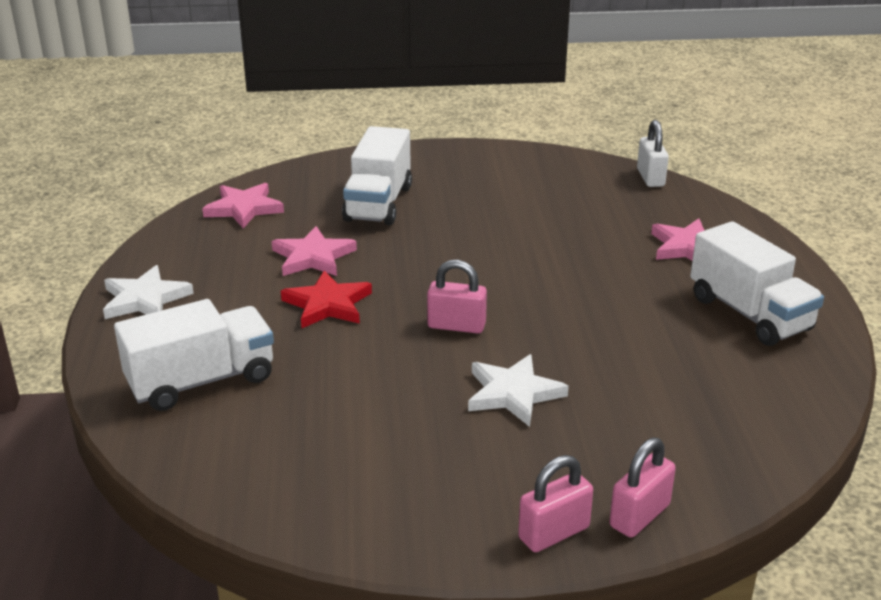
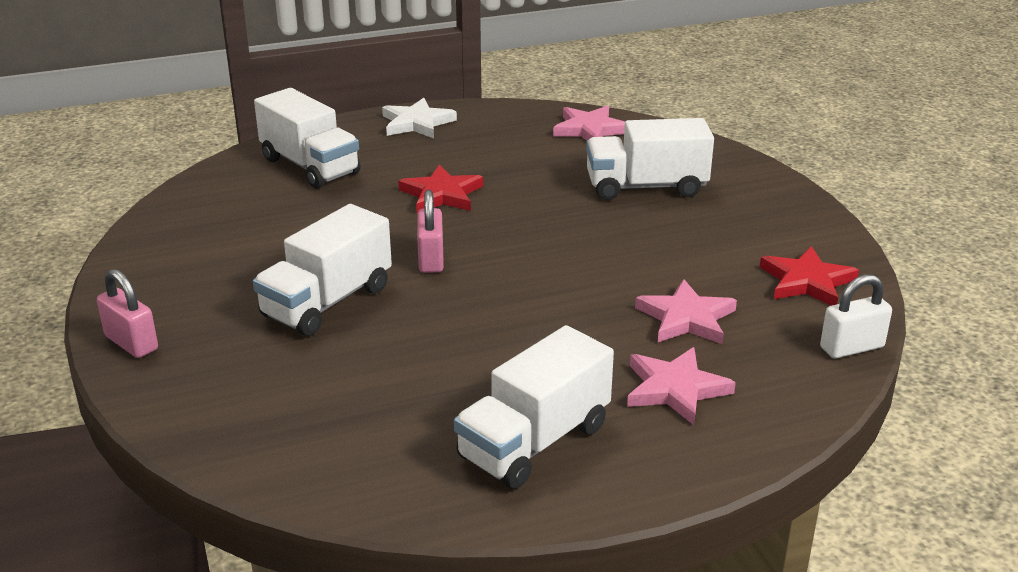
camera: 75 degrees right, 0 degrees up
(313, 257) = (520, 174): pink star -> pink star (686, 318)
(513, 393) = (327, 302): white star -> white truck
(560, 173) = (806, 281): none -> red star
(639, 516) = (154, 385): pink padlock -> none

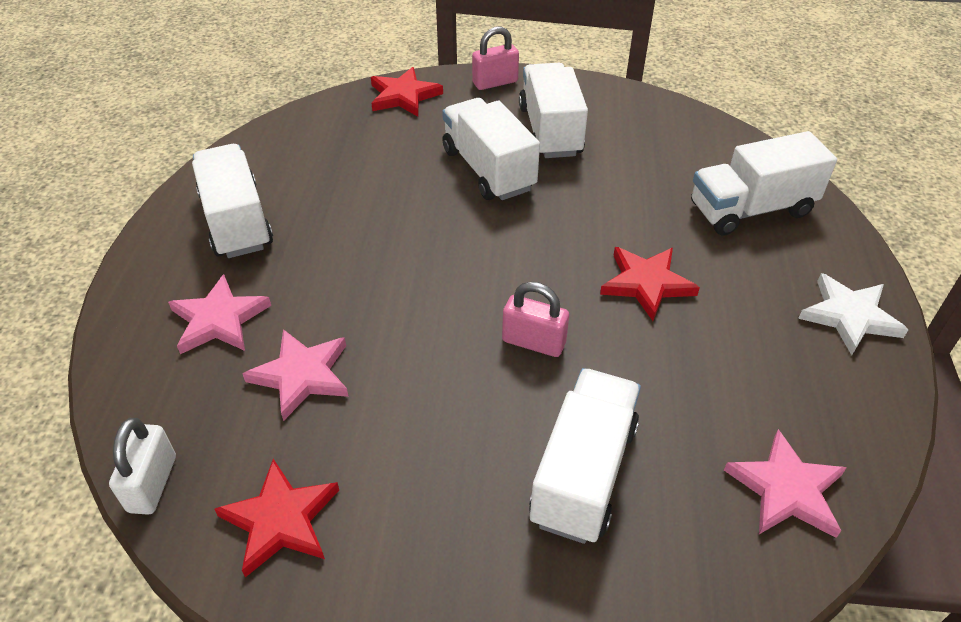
camera: 115 degrees right, 15 degrees up
(194, 406) = (403, 96): none -> red star
(230, 282) = (550, 131): none -> white truck
(431, 259) = (519, 241): pink padlock -> pink padlock (533, 342)

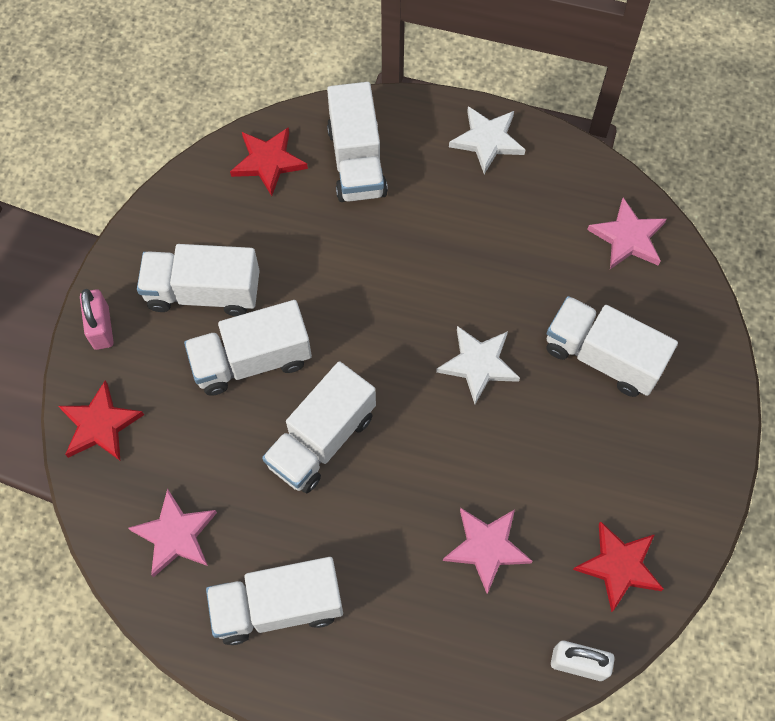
camera: 80 degrees left, 20 degrees up
(219, 320) = (412, 619): pink star -> pink star (175, 535)
(413, 227) = (321, 440): none -> white truck
(533, 342) = (478, 364): pink padlock -> white star
(646, 284) = (429, 266): red star -> red star (268, 162)

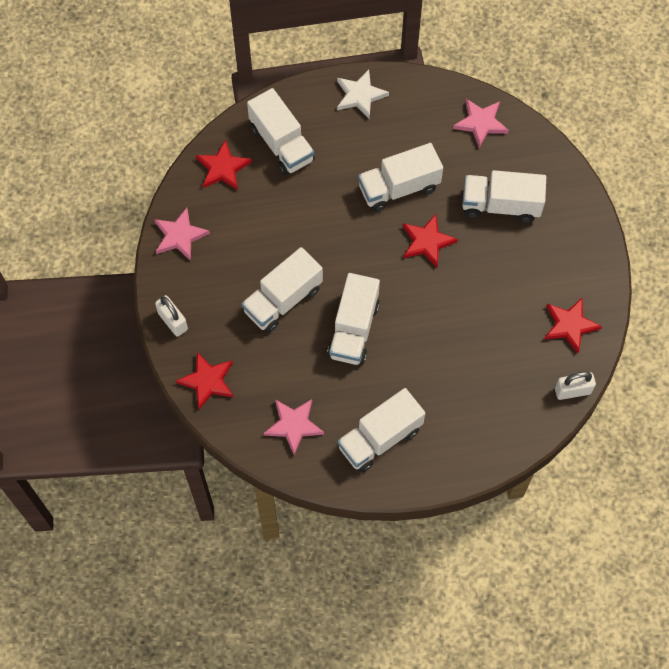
camera: 25 degrees left, 0 degrees up
(101, 327) = (173, 321): pink padlock -> white padlock
(203, 292) = (227, 271): white truck -> white truck (399, 188)
(478, 364) = (427, 242): white star -> red star
(486, 547) = (487, 349): pink star -> pink star (179, 236)

